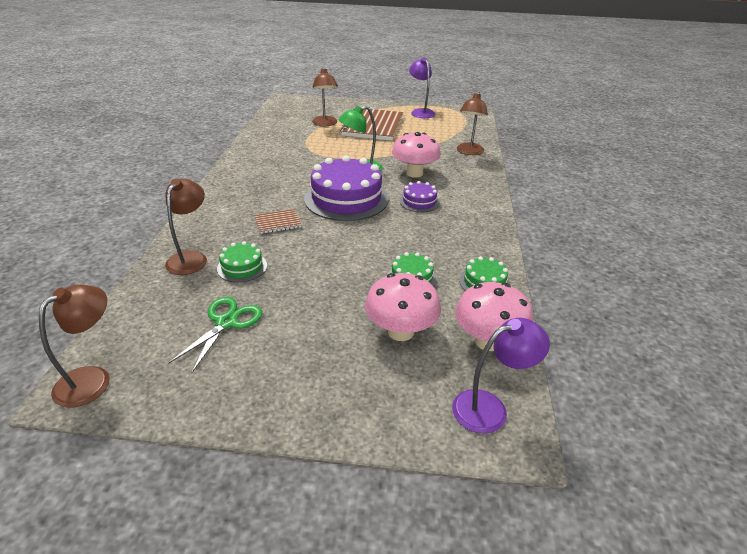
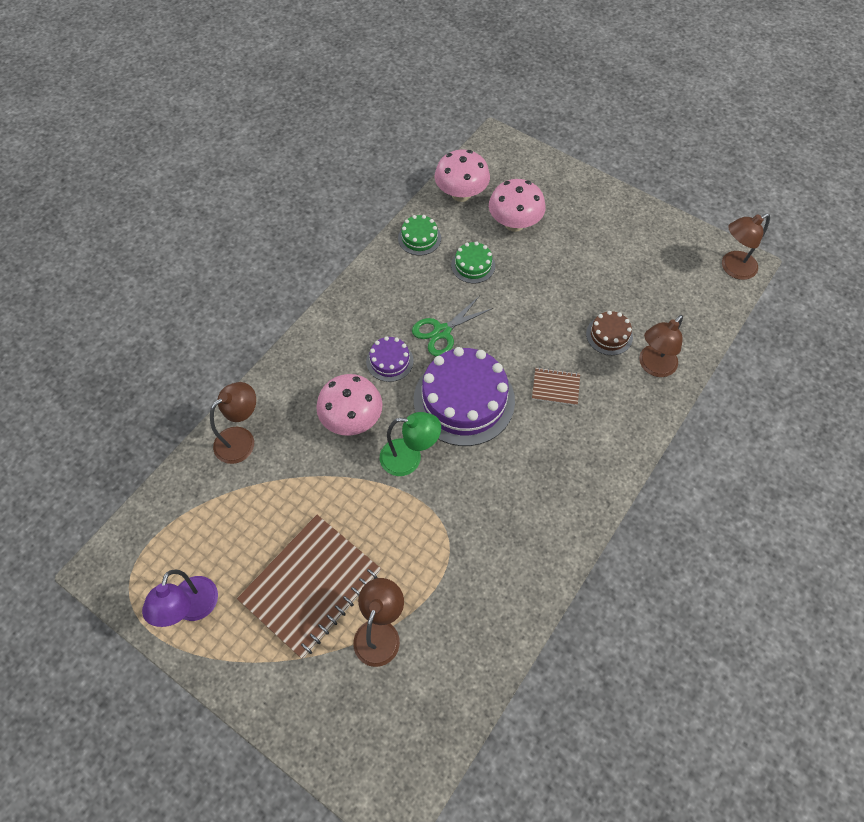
camera: 150 degrees left, 25 degrees up
(226, 322) = (636, 280): green scissors -> green scissors (442, 331)
(242, 267) = (609, 335): green cake -> brown cake
(490, 408) = (496, 159): purple lamp -> none

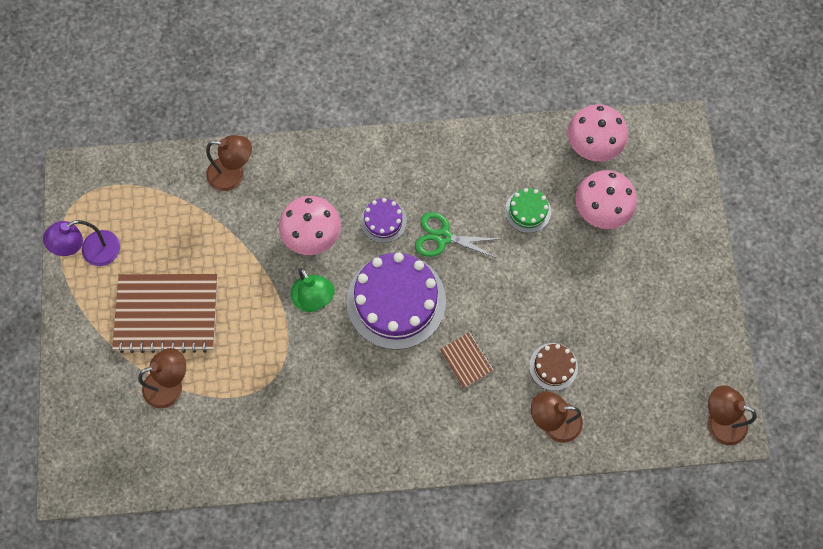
camera: 50 degrees right, 10 degrees up
(419, 238) = (517, 149): green cake -> none

